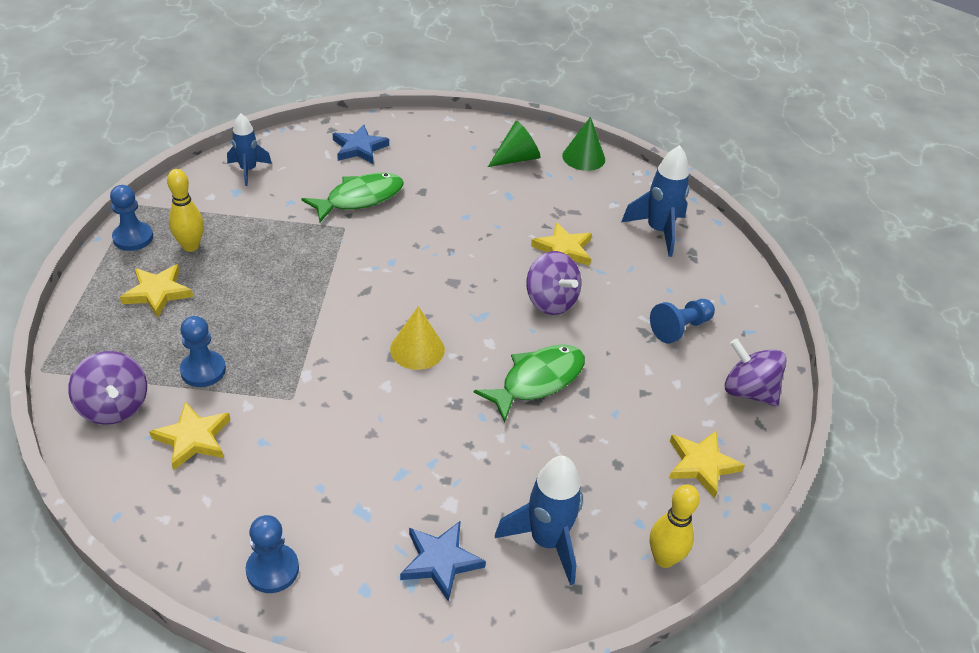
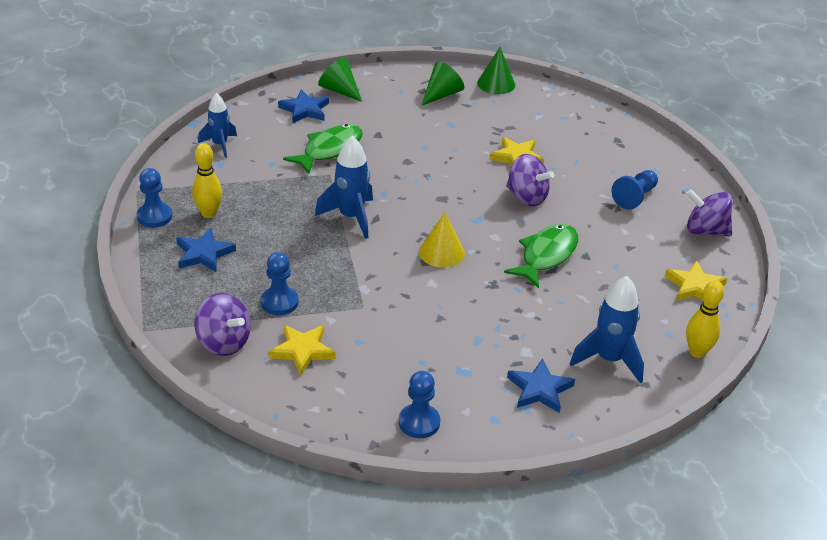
camera: 15 degrees left, 5 degrees down
(157, 292) = (204, 254): yellow star -> blue star
(408, 133) = (339, 90): none -> green cone
(658, 231) = (584, 129): blue rocket -> blue rocket (351, 217)

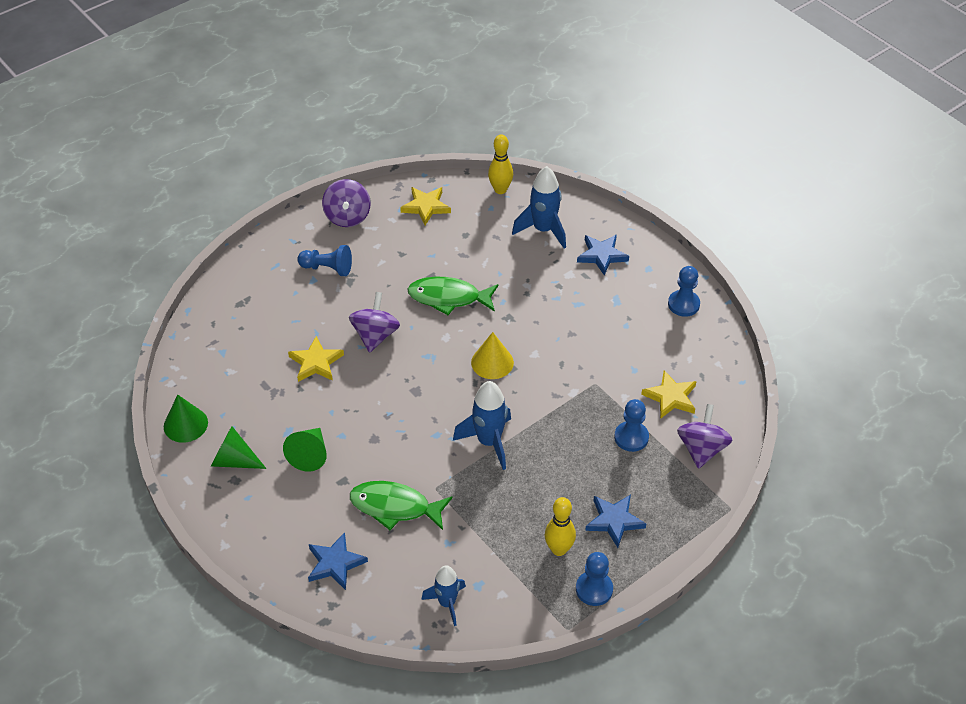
camera: 115 degrees left, 10 degrees up
(339, 90) = (277, 551): green cone -> green cone (309, 455)

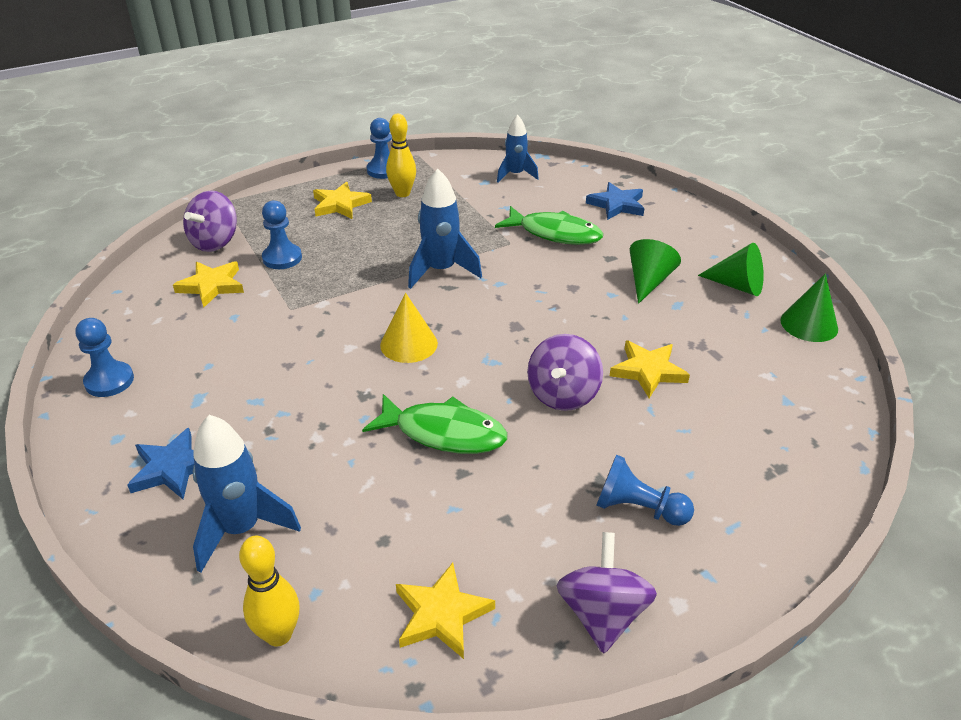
camera: 170 degrees left, 10 degrees down
(614, 521) = (340, 204): blue star -> yellow star

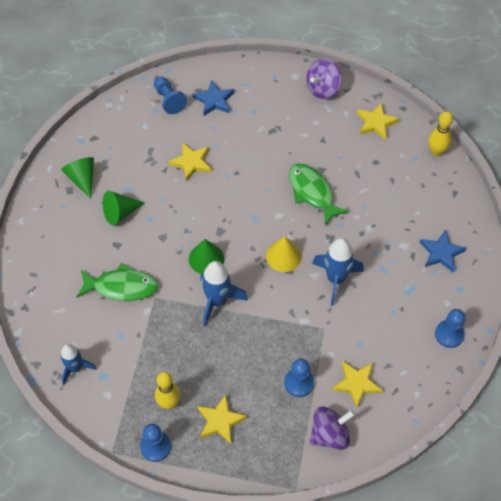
camera: 140 degrees left, 20 degrees up
(241, 529) = (427, 202): blue rocket -> blue rocket (336, 279)
(555, 233) = (121, 287): green fish -> green fish turned 120 degrees clockwise
(563, 395) = (242, 177): purple spinning top -> none
(617, 205) = (54, 286): blue star -> blue star (214, 100)
(638, 508) = (270, 111): blue pawn -> blue pawn (169, 100)
(809, 324) = (86, 135): green cone -> green cone (206, 259)

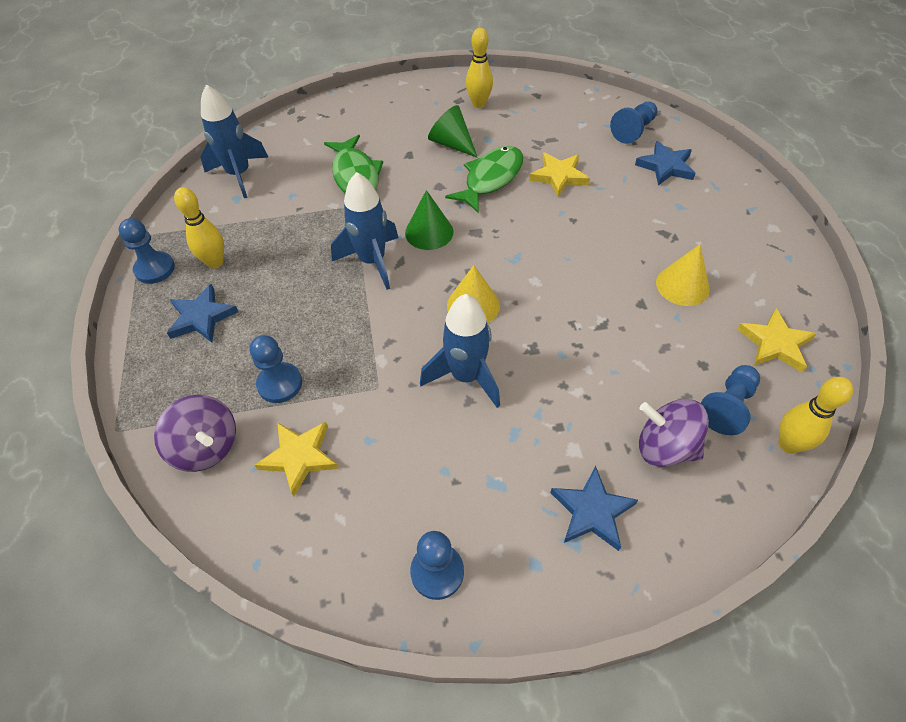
camera: 70 degrees right, 5 degrees down
(75, 368) = (239, 175): blue rocket -> blue rocket, size x1.50
(82, 179) = (479, 104): green cone -> yellow bowling pin
(220, 421) = (201, 317): yellow star -> blue star
(312, 192) = (595, 305): green fish -> green fish (490, 179)
(317, 143) = (682, 285): none -> yellow cone
(323, 89) = (779, 263): purple spinning top -> purple spinning top (665, 447)
(405, 165) = (727, 406): none -> blue pawn

